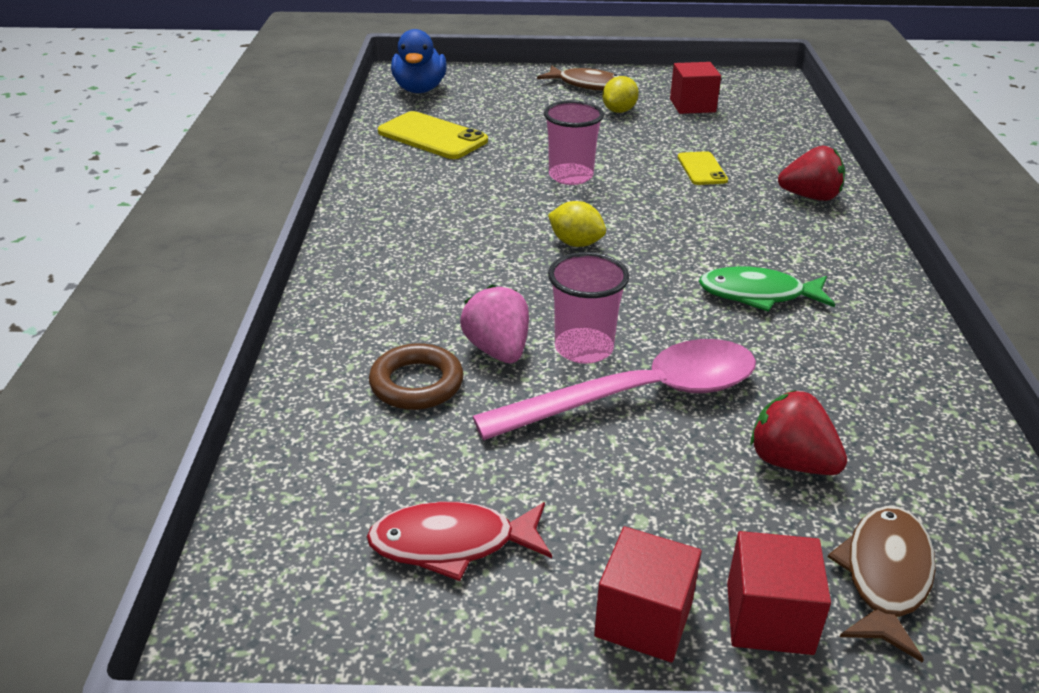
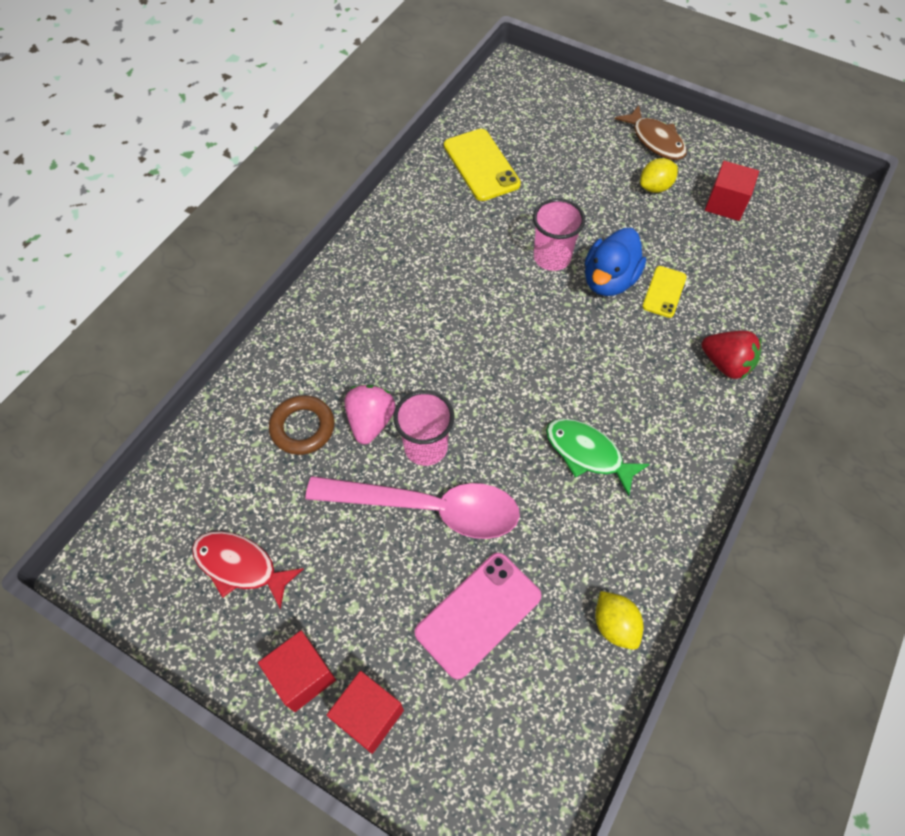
camera: 30 degrees right, 25 degrees up
(419, 89) = (512, 97): blue duck -> blue duck (609, 280)
(576, 243) = (498, 338): yellow lemon -> yellow lemon (614, 625)
(791, 462) = (478, 614): red strawberry -> pink phone
(885, 576) = (459, 729): brown fish -> none

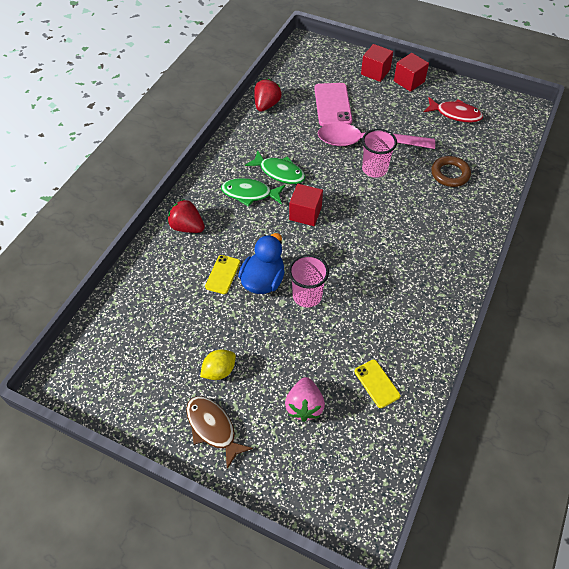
camera: 175 degrees right, 5 degrees down
(370, 422) = (410, 179): pink strawberry -> pink strawberry (304, 406)
(478, 614) = (332, 105): pink phone -> pink phone turned 45 degrees counterclockwise
(481, 165) = (377, 383): yellow phone -> yellow phone, size x0.59
(614, 625) = (266, 105): yellow lemon -> red strawberry
(635, 415) = (250, 194): none -> green fish
(725, 204) = (159, 358): red cube -> red cube (305, 213)

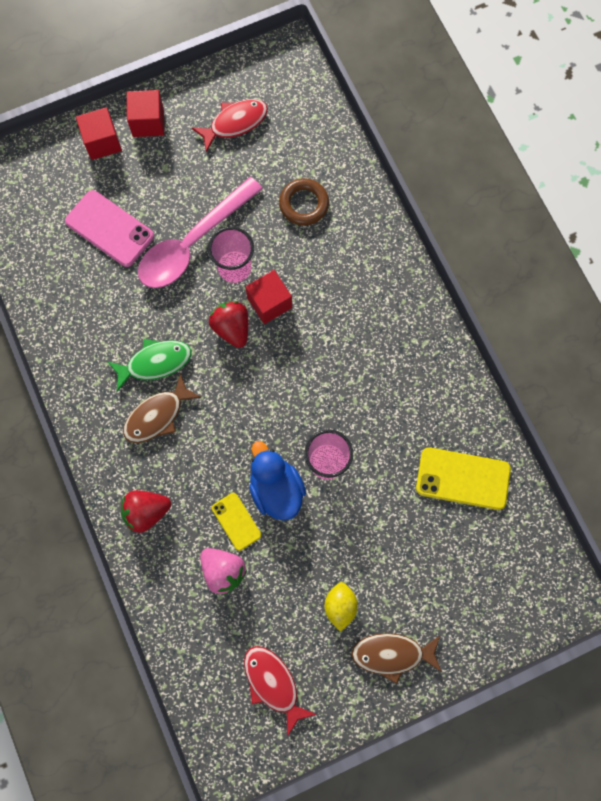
camera: 50 degrees left, 20 degrees up
(133, 368) = (273, 683): none -> red fish
(250, 194) = (157, 415): green fish -> brown fish
(266, 105) = (46, 296): red strawberry -> red strawberry (232, 328)
(304, 406) = (434, 558): pink strawberry -> pink strawberry (223, 570)
(305, 213) = (231, 382): red cube -> red cube (269, 303)
(377, 383) = (463, 478): yellow phone -> yellow phone, size x1.69

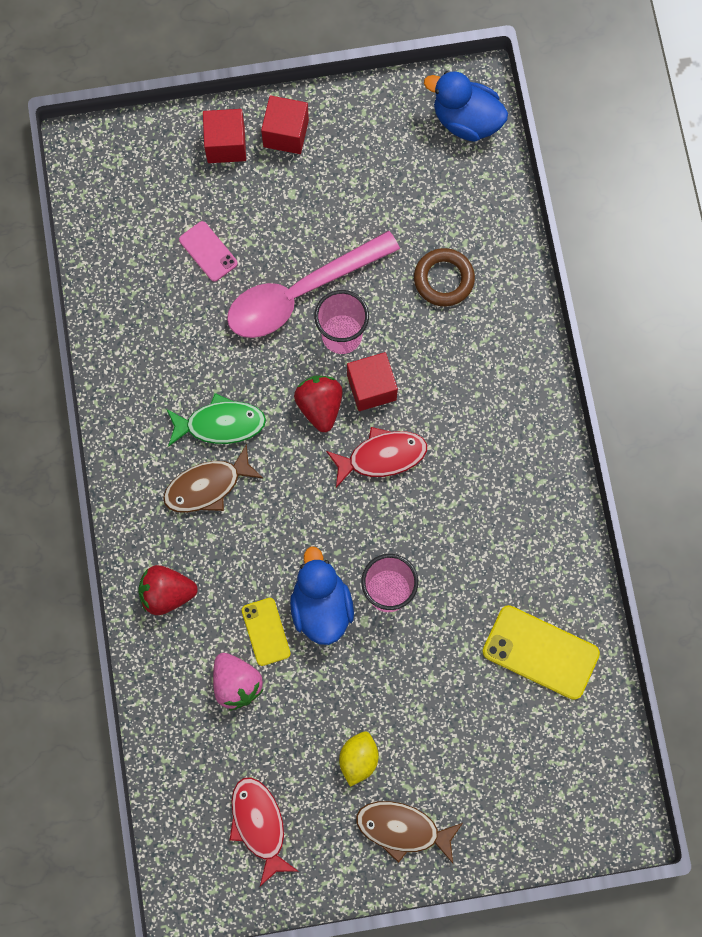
camera: 15 degrees right, 0 degrees up
(109, 229) = (208, 251): pink phone -> pink phone, size x0.59
(235, 123) = (388, 160): red fish -> red fish (382, 456)
(288, 78) = (466, 120): none -> blue duck

